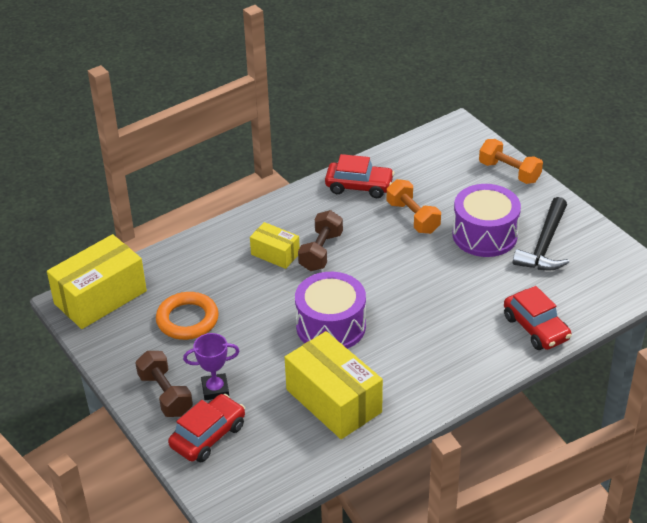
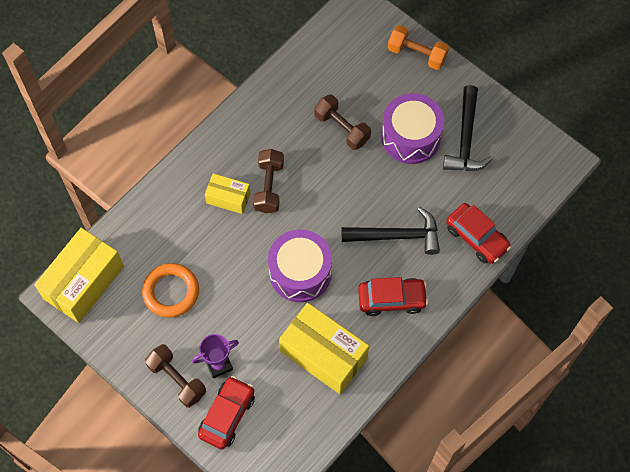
camera: 15 degrees left, 25 degrees up
(359, 186) = (283, 99): red car -> red car (391, 299)
(413, 217) = (342, 128): orange dumbbell -> brown dumbbell
(446, 312) = (397, 236): none -> black hammer

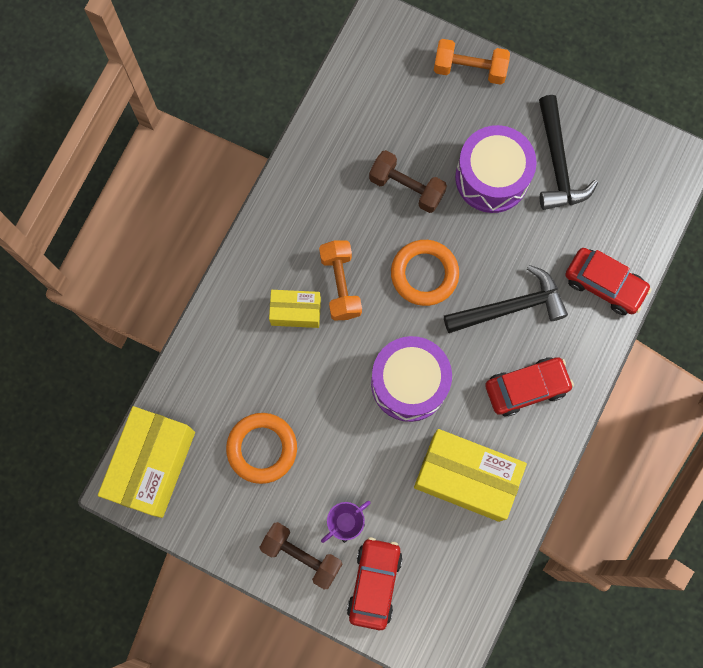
camera: 15 degrees left, 10 degrees up
(269, 187) = (340, 285): brown dumbbell -> orange dumbbell
(336, 195) = (424, 274): none -> orange ring

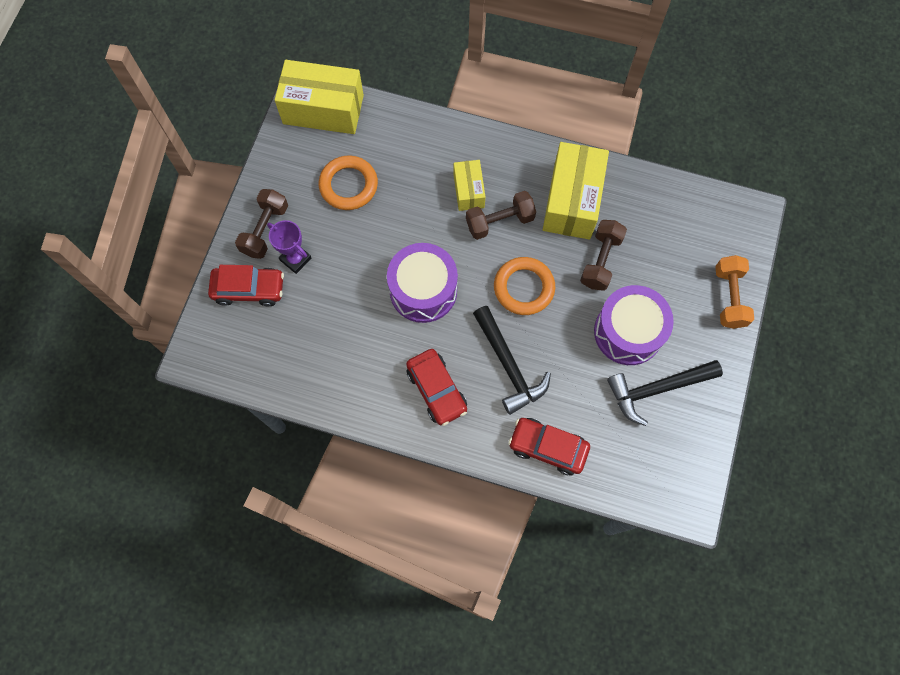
camera: 80 degrees right, 5 degrees down
(340, 285) = (499, 222): orange dumbbell -> brown dumbbell
(466, 478) = (348, 349): yellow box -> yellow box (572, 201)
(604, 285) = (548, 447): red car -> red car turned 90 degrees clockwise

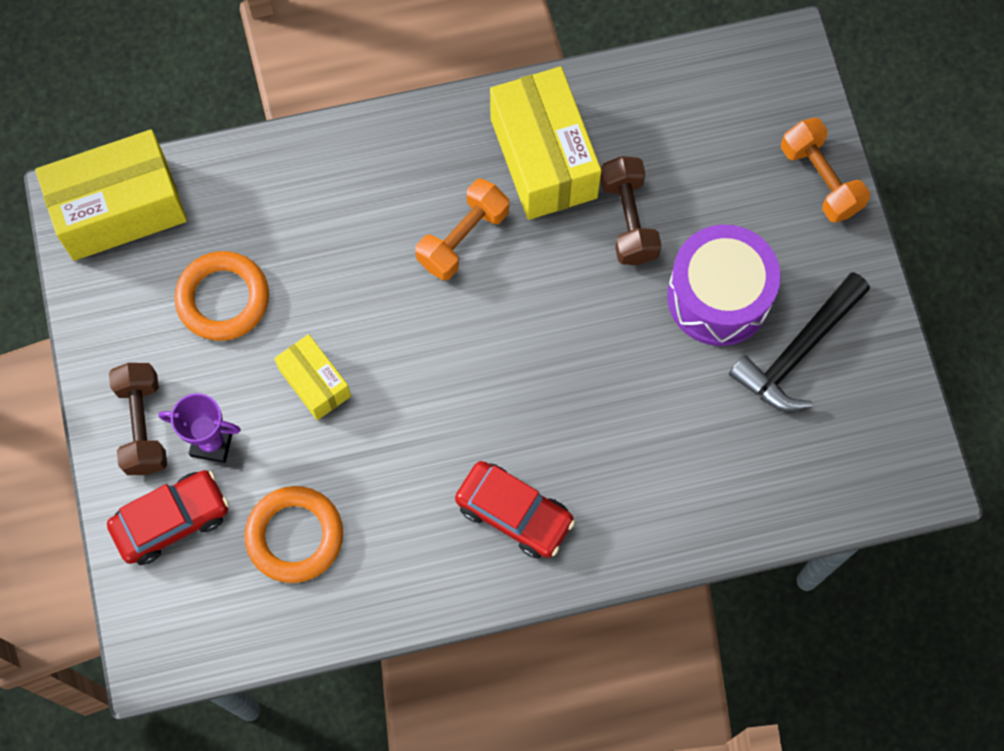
camera: 30 degrees left, 0 degrees up
(423, 290) = (415, 389): purple drum -> none
(468, 191) = (395, 218): yellow box -> yellow box (315, 383)
(499, 222) = (463, 238): brown dumbbell -> orange dumbbell
(508, 365) = (590, 427): black hammer -> none
(524, 288) = (548, 311): orange ring -> orange ring (295, 536)
(548, 447) = (703, 507): red car -> none

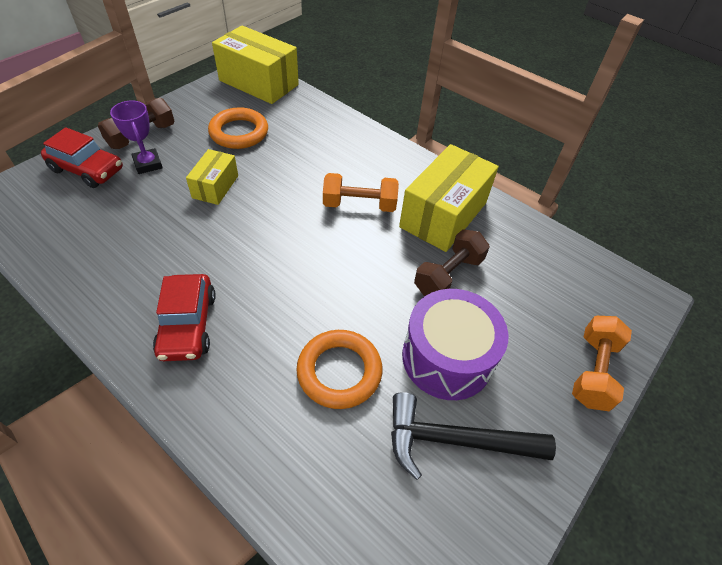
camera: 50 degrees right, 20 degrees down
(295, 536) = (105, 223): orange ring -> orange ring (339, 371)

